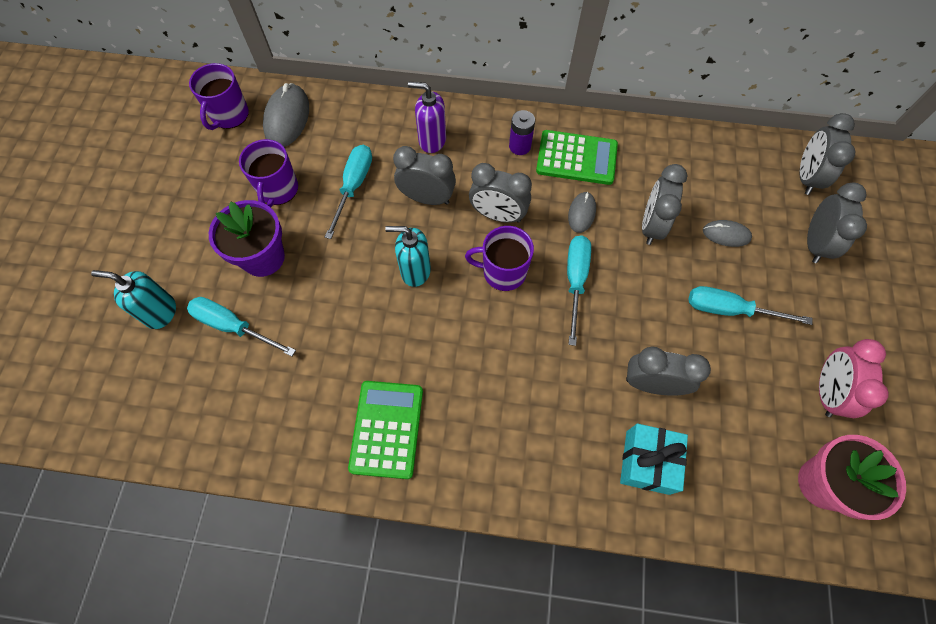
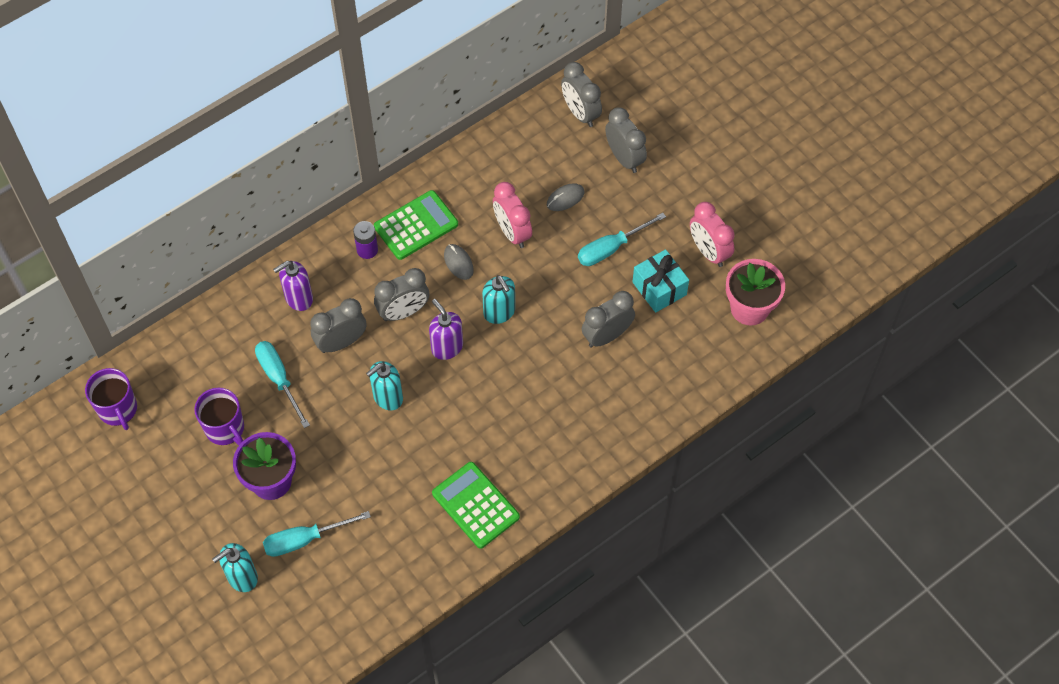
camera: 45 degrees left, 5 degrees down
(287, 118) = (168, 373): grey mouse -> none
(503, 272) = (447, 347): purple mug -> purple soap dispenser
(575, 281) = (499, 312): turquoise screwdriver -> turquoise soap dispenser
(647, 462) = (645, 384): turquoise gift -> turquoise gift (659, 288)
(651, 225) = (512, 232): grey clock -> pink clock

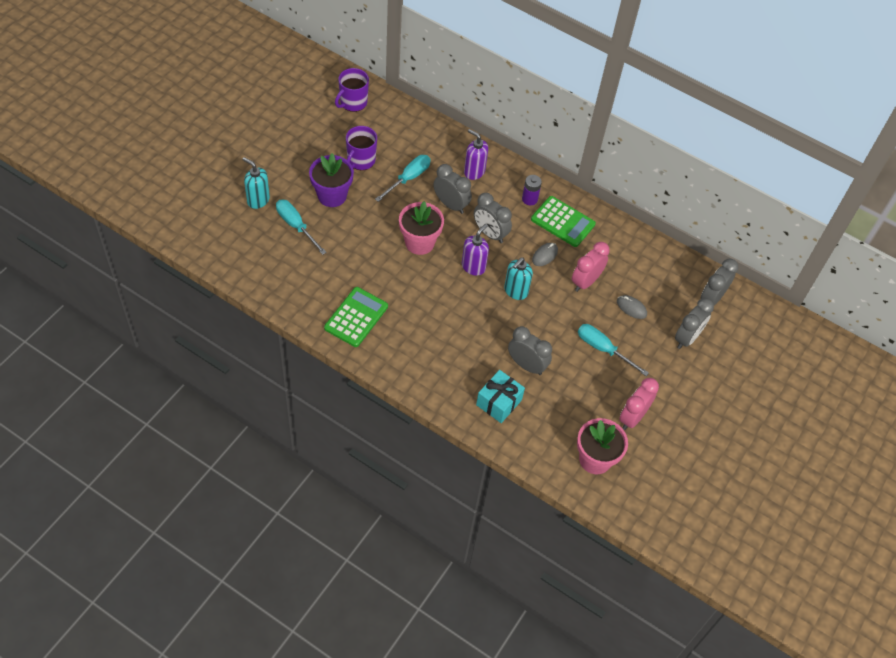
camera: 65 degrees right, 5 degrees down
(387, 397) = (419, 242): turquoise soap dispenser -> pink flower pot
(659, 288) = (583, 390): turquoise gift -> turquoise gift (499, 402)

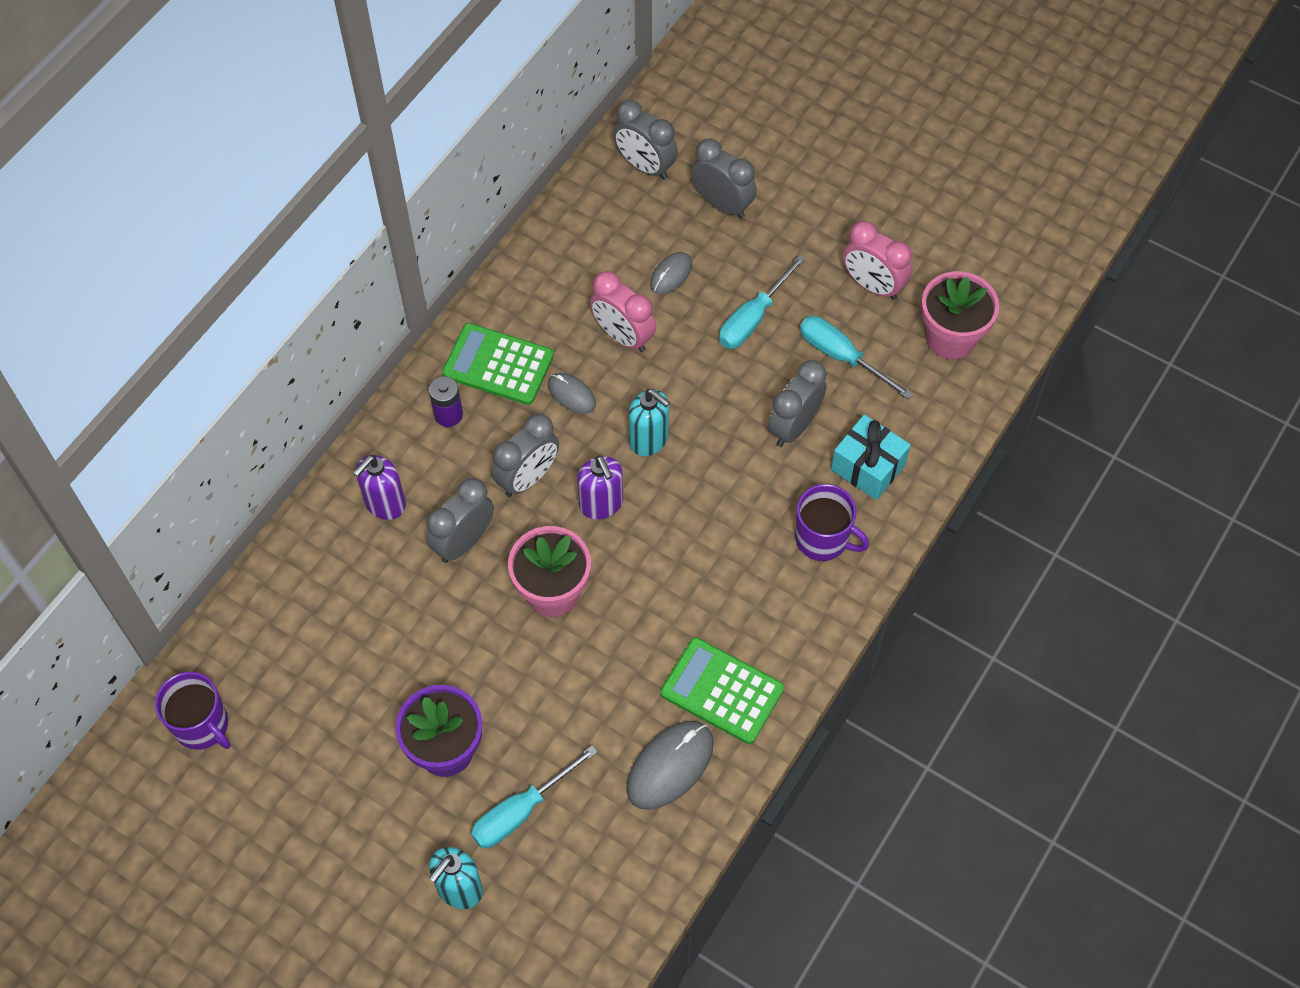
camera: 85 degrees left, 5 degrees up
(314, 291) = (670, 766): none -> grey mouse
(360, 160) = (357, 702): purple mug -> purple mug (823, 539)
(408, 178) = (402, 615): turquoise screwdriver -> turquoise screwdriver (841, 356)
(473, 267) = (601, 504): purple soap dispenser -> purple soap dispenser turned 150 degrees counterclockwise
(563, 222) = (498, 365): green calculator -> green calculator turned 105 degrees counterclockwise

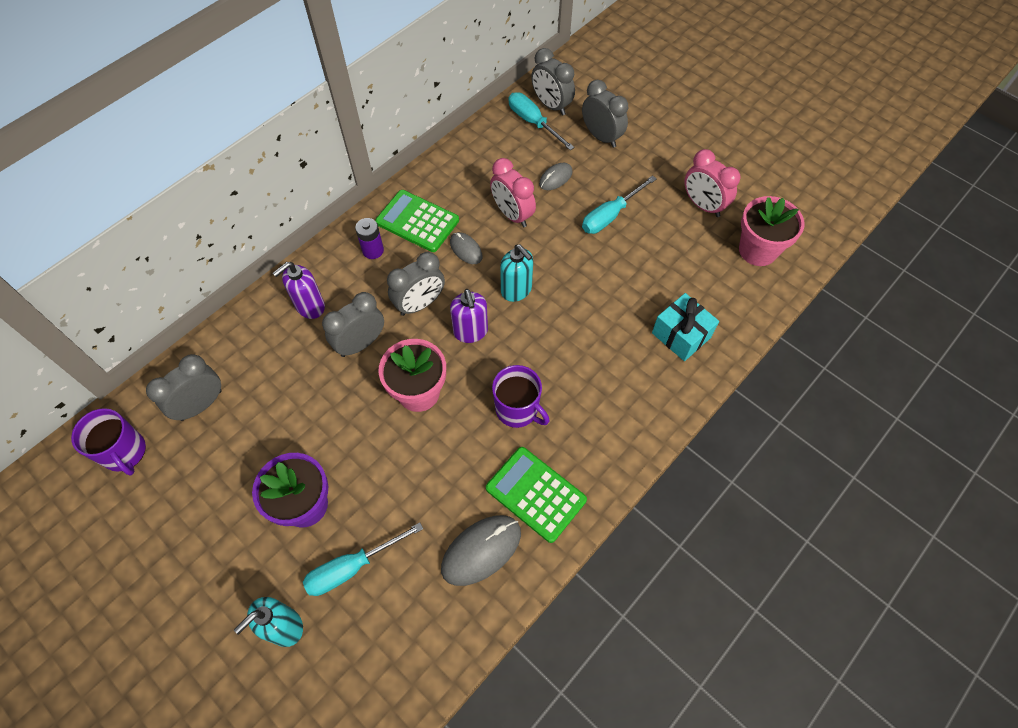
camera: 10 degrees right, 0 degrees up
(794, 426) = (628, 296): grey clock -> grey clock (201, 405)
(823, 539) = (637, 385): purple mug -> purple mug (517, 409)
(841, 356) = (672, 252): turquoise screwdriver -> turquoise screwdriver (533, 122)

